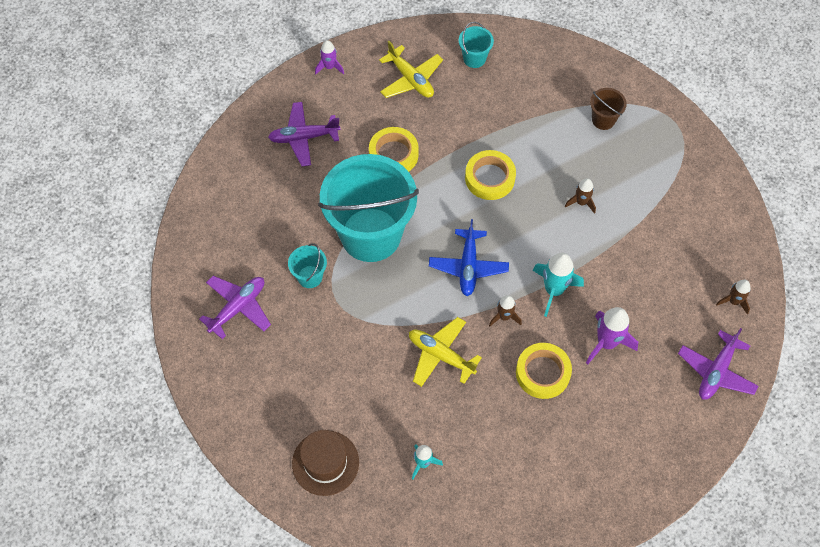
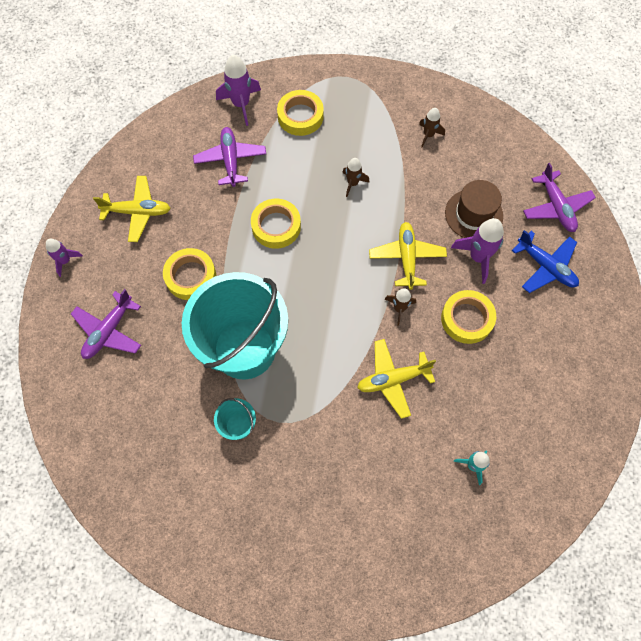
camera: 50 degrees left, 5 degrees up
(238, 307) = (214, 508): purple plane -> purple plane (230, 160)
(325, 463) = (413, 544): brown hat -> brown hat (473, 214)
(468, 266) = (336, 300): blue plane -> blue plane (545, 267)
(474, 58) = (165, 155): turquoise bucket -> none
(554, 290) = (407, 258): turquoise rocket -> yellow plane
(570, 71) = (241, 104): none -> purple rocket
(603, 120) = (300, 116): brown bucket -> yellow tape
(733, 301) = (512, 154): brown rocket -> brown rocket (428, 135)

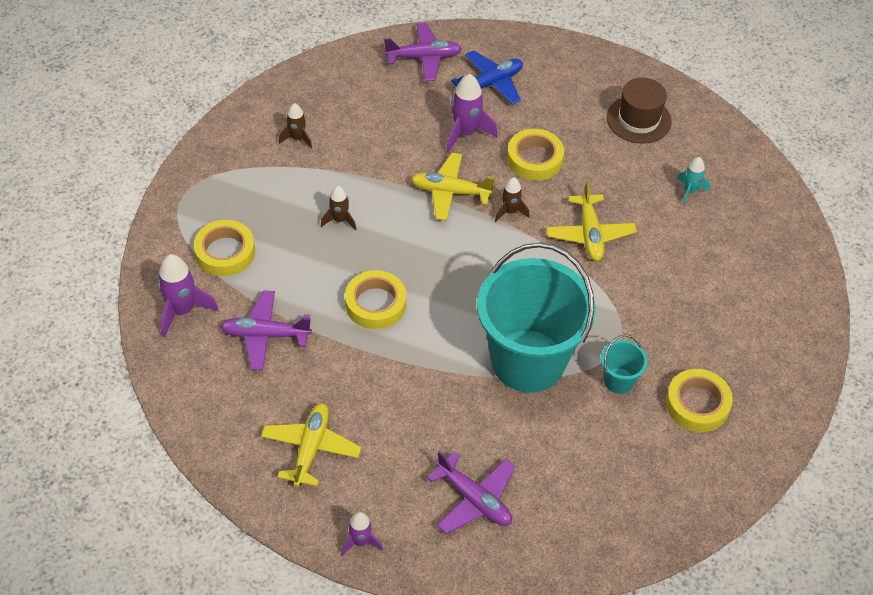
camera: 80 degrees left, 15 degrees down
(191, 276) = (421, 401): yellow tape -> yellow tape (697, 404)
(473, 214) = (413, 124): brown hat -> brown hat (638, 119)

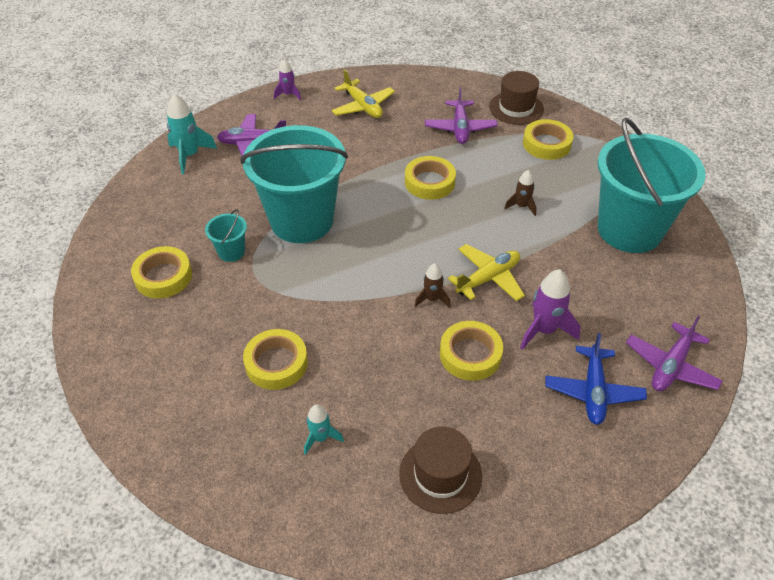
camera: 135 degrees right, 5 degrees down
(182, 311) = (516, 108): purple rocket -> brown hat
(265, 335) = (460, 128): purple plane -> purple plane turned 135 degrees clockwise
(297, 138) = (629, 230): brown rocket -> turquoise bucket
(553, 539) = (190, 155): none -> turquoise rocket
(590, 234) = (358, 330): yellow plane -> none
(672, 258) = (276, 363): none -> yellow tape

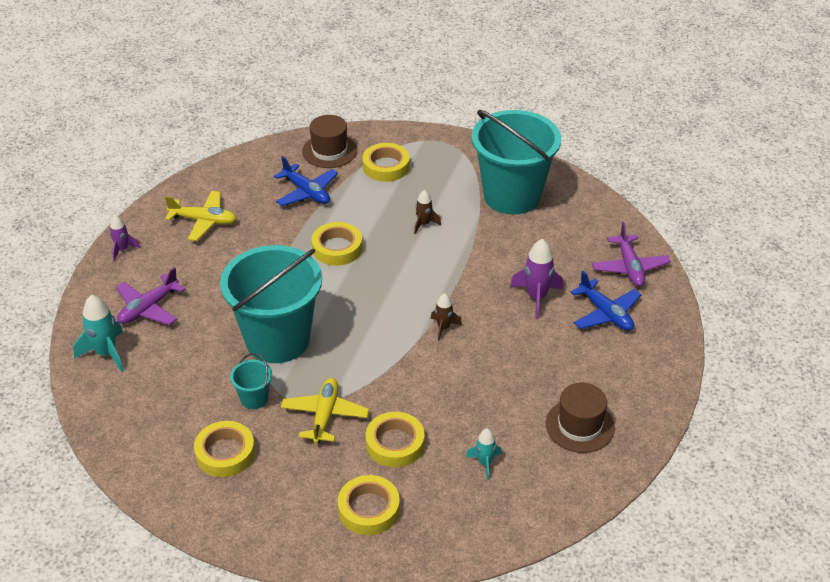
camera: 45 degrees left, 5 degrees down
(460, 128) = (306, 192): purple plane -> blue plane
(470, 354) = (511, 345): yellow tape -> yellow tape (369, 509)
(488, 278) = (462, 289): yellow plane -> yellow plane (325, 415)

